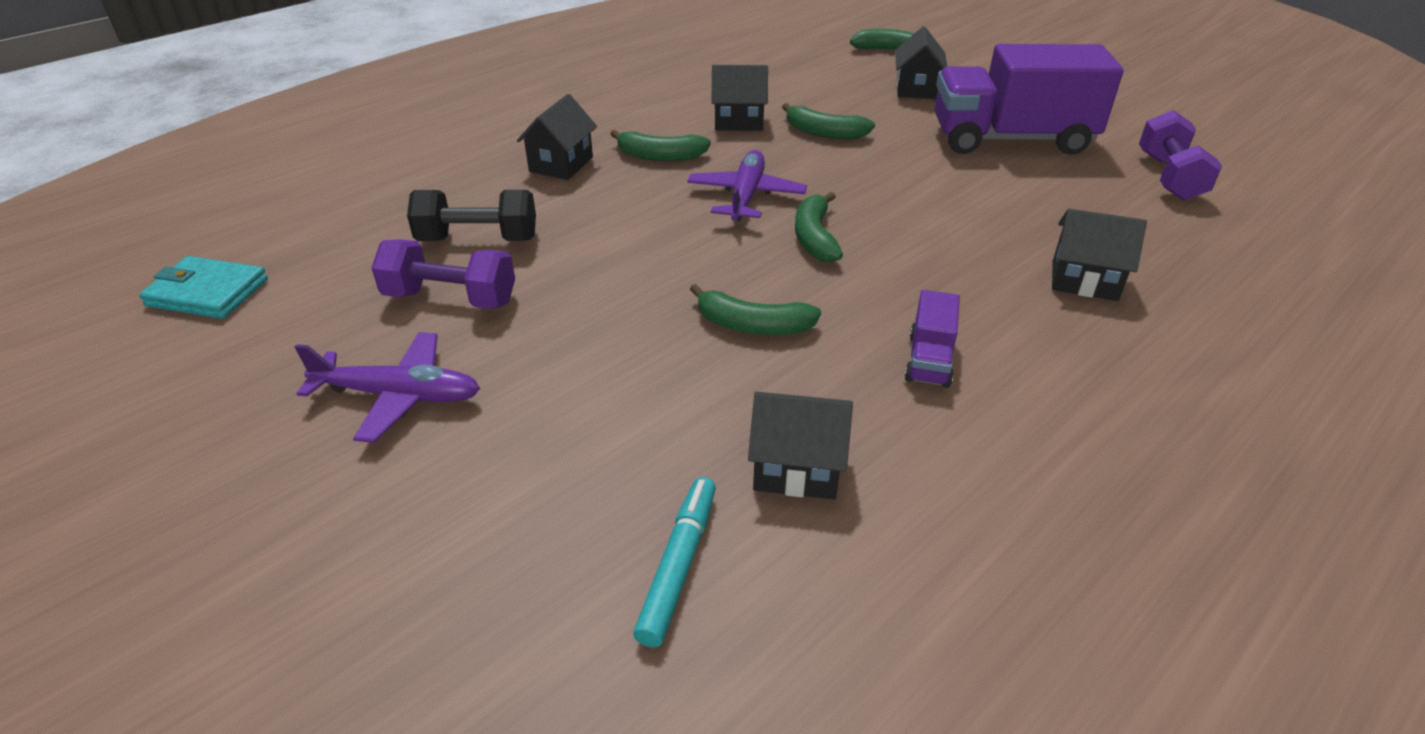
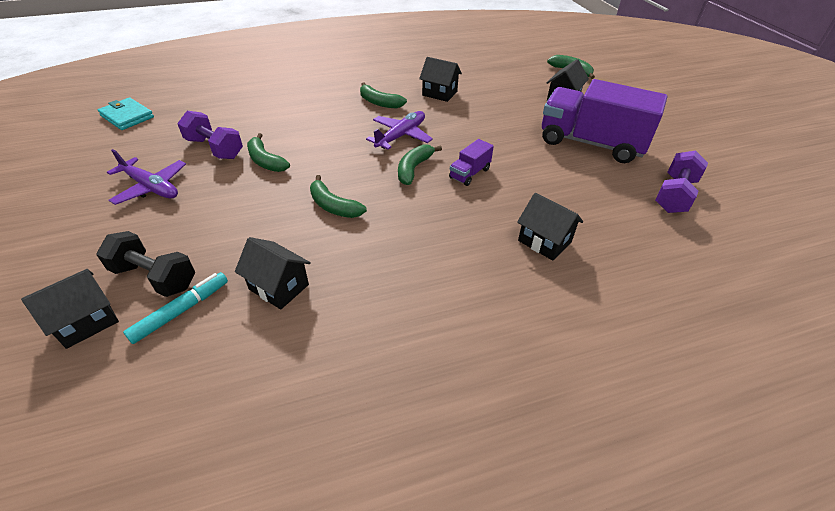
camera: 25 degrees right, 5 degrees up
(478, 239) = (253, 123): black dumbbell -> black dumbbell (155, 277)
(561, 164) = (327, 95): black house -> black house (86, 322)
(824, 133) = (480, 111): green banana -> green banana (265, 161)
(929, 360) = (404, 256): purple truck -> purple truck (469, 173)

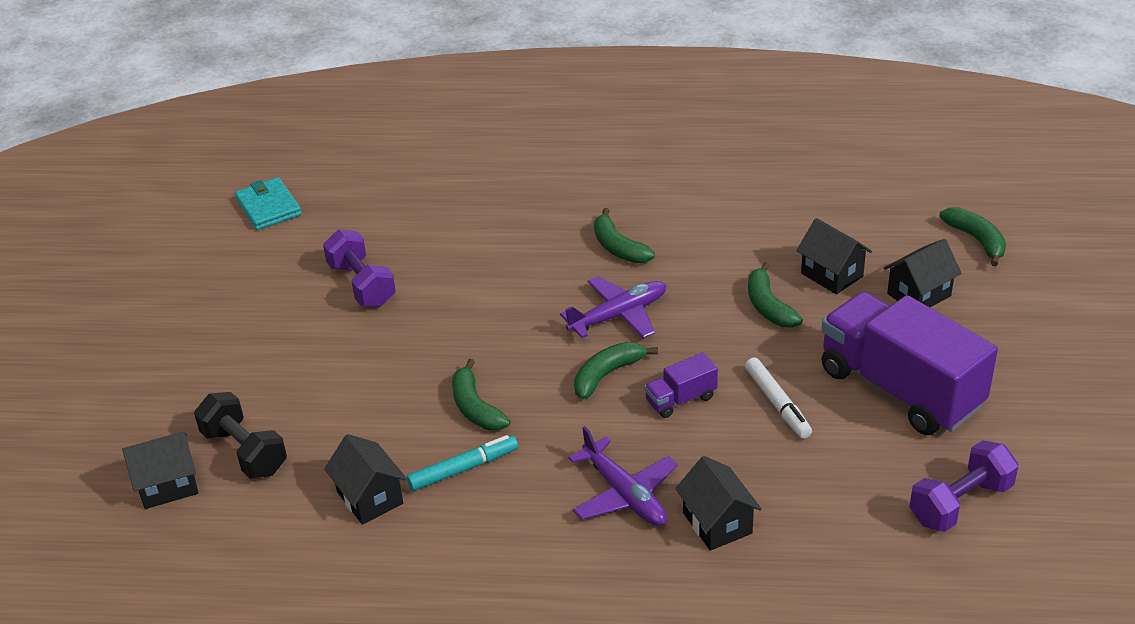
camera: 25 degrees right, 5 degrees down
(151, 187) = (270, 329): purple plane -> purple plane (624, 494)
(181, 311) = (261, 498): turquoise marker -> turquoise marker (463, 469)
(265, 161) = (418, 319): green banana -> green banana (768, 306)
(439, 93) = (720, 247): black house -> black house (832, 275)
(529, 164) = (777, 404): none -> white marker

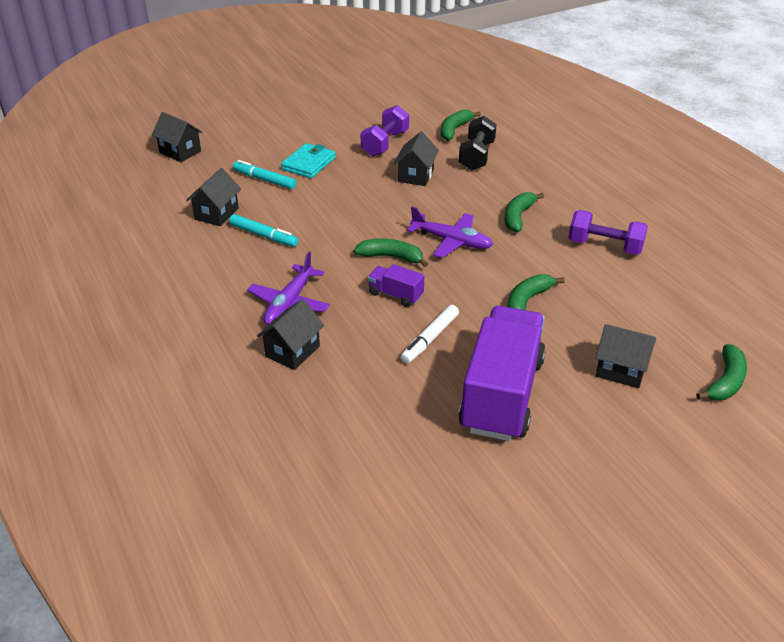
camera: 55 degrees right, 0 degrees up
(245, 451) = (221, 163): black dumbbell -> black dumbbell (477, 156)
(269, 207) = (418, 91): turquoise wallet -> turquoise wallet (309, 163)
(333, 423) = (264, 180): none -> turquoise marker
(475, 407) = (318, 220): green banana -> green banana (454, 130)
(832, 275) = (594, 318): black house -> black house (416, 175)
(960, 503) = (404, 467): purple dumbbell -> purple dumbbell (605, 246)

